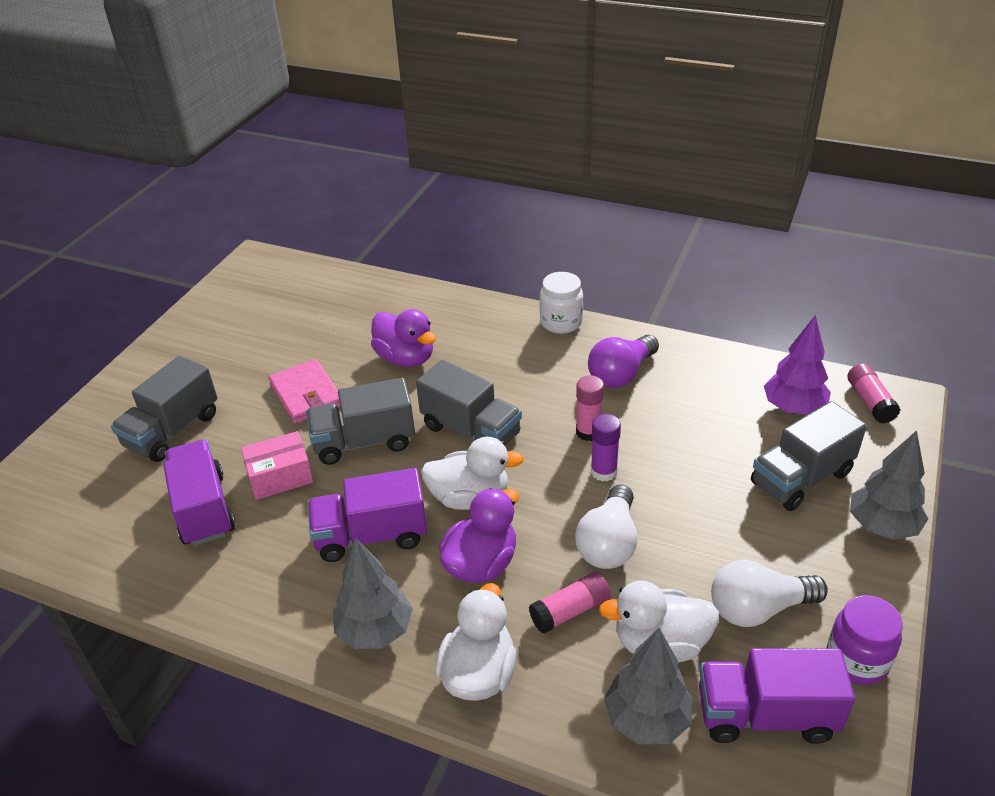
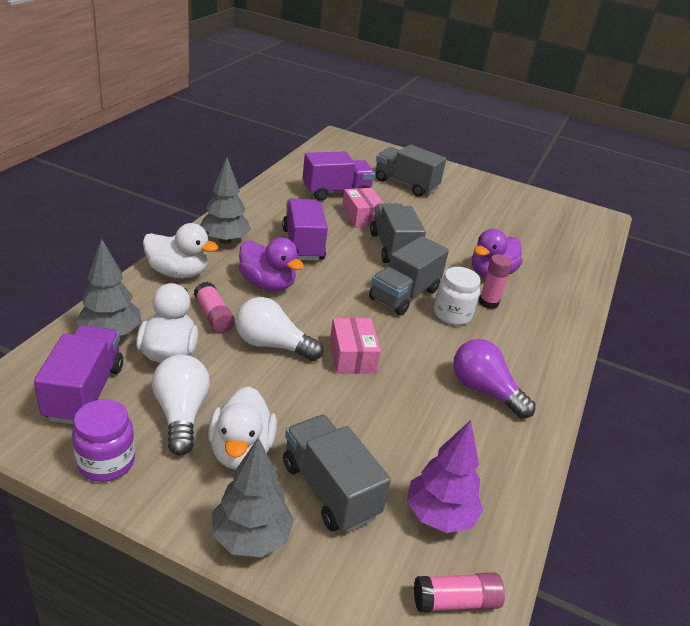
camera: 85 degrees right, 5 degrees down
(307, 395) = (443, 230): pink wallet -> none
(470, 497) = (332, 286): white duck -> white duck (241, 451)
(561, 322) = (559, 364): white jar -> white jar (452, 314)
(588, 432) = (402, 355): pink glue stick -> pink glue stick (488, 302)
(603, 471) = (352, 356): purple glue stick -> pink box

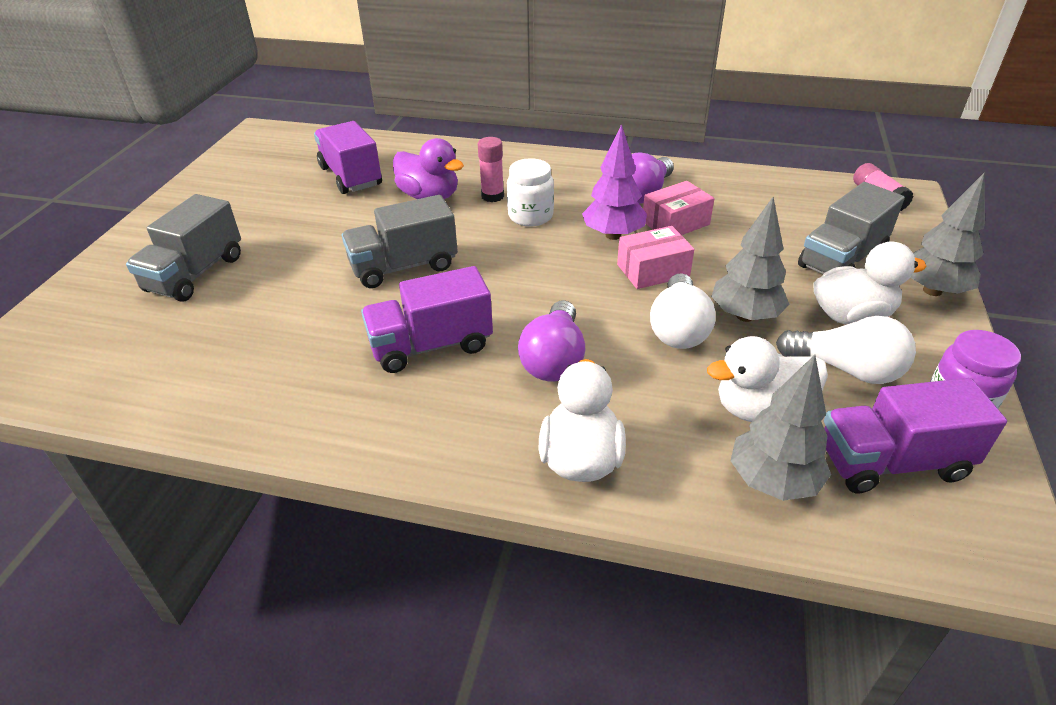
camera: 95 degrees left, 5 degrees up
(181, 414) = (846, 369): white light bulb -> white light bulb turned 135 degrees counterclockwise
(213, 316) = (659, 391): pink glue stick -> none
(224, 240) = (456, 431): grey tree -> grey tree (745, 316)
(267, 284) = (554, 359): purple duck -> purple light bulb
(336, 192) = (241, 339): purple truck -> purple truck (350, 176)
(362, 217) = (320, 303): pink box -> pink box (675, 223)
(404, 295) = (511, 249): grey truck -> none
(439, 516) = (812, 207): purple tree -> purple tree (613, 235)

